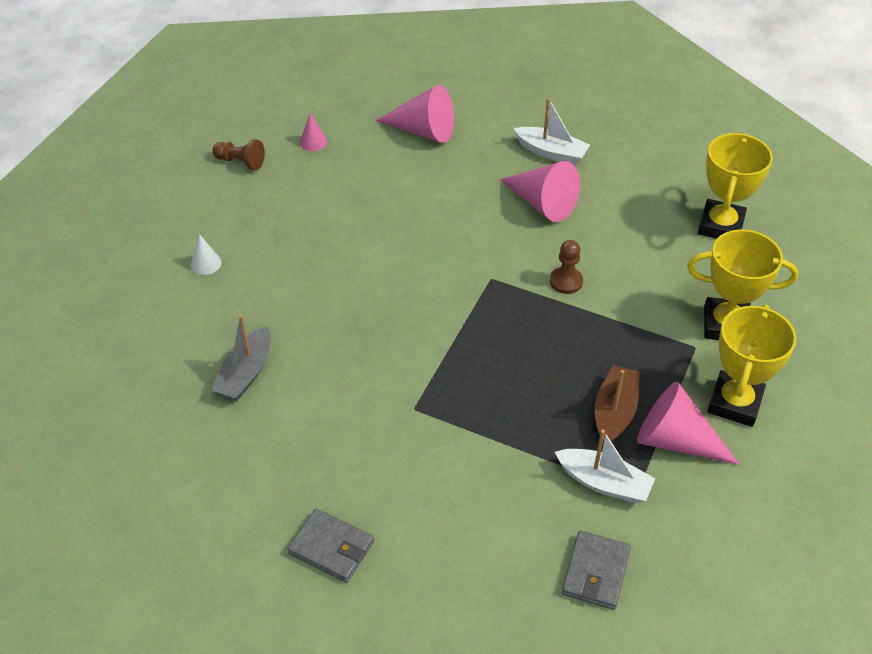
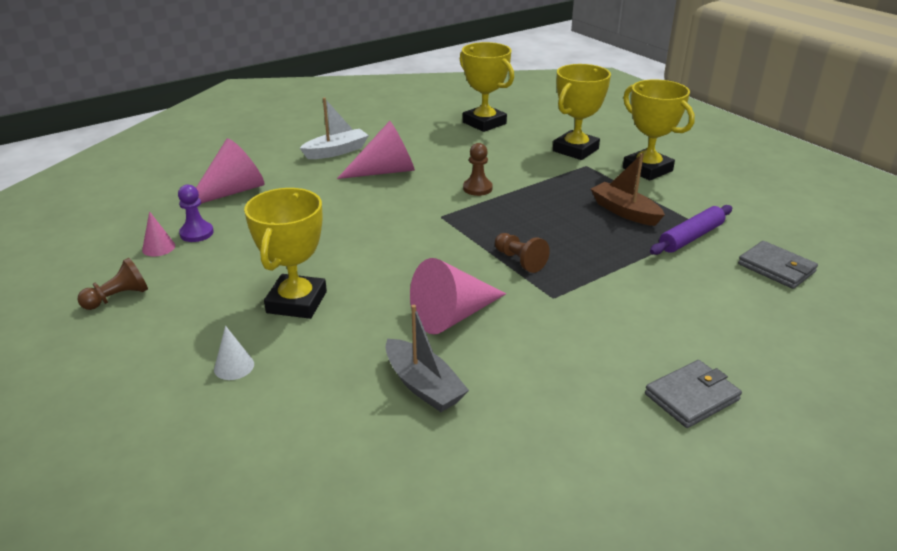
camera: 60 degrees left, 15 degrees down
(298, 254) = (296, 302): none -> yellow trophy
(347, 149) = (196, 233): none -> purple pawn
(456, 364) = (519, 261): none -> brown pawn
(604, 483) = (691, 237): white boat -> purple rolling pin
(675, 440) = (667, 199): pink cone -> pink cone (453, 315)

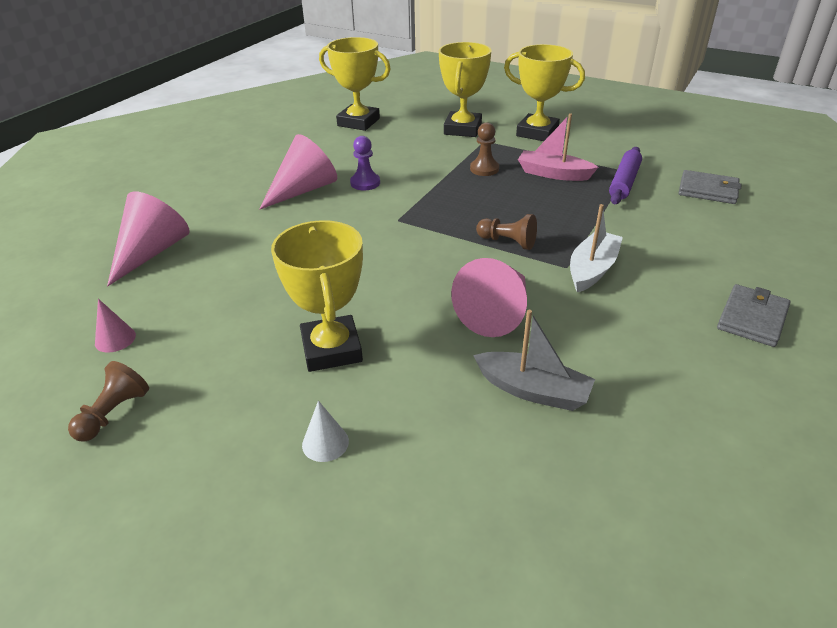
camera: 25 degrees left, 5 degrees up
(196, 233) = (149, 309): purple pawn -> purple pawn (365, 183)
(336, 151) = (233, 182): white boat -> white boat (592, 269)
(477, 188) = (408, 184): brown pawn -> brown pawn (484, 169)
(624, 212) = (553, 174): brown boat -> pink boat

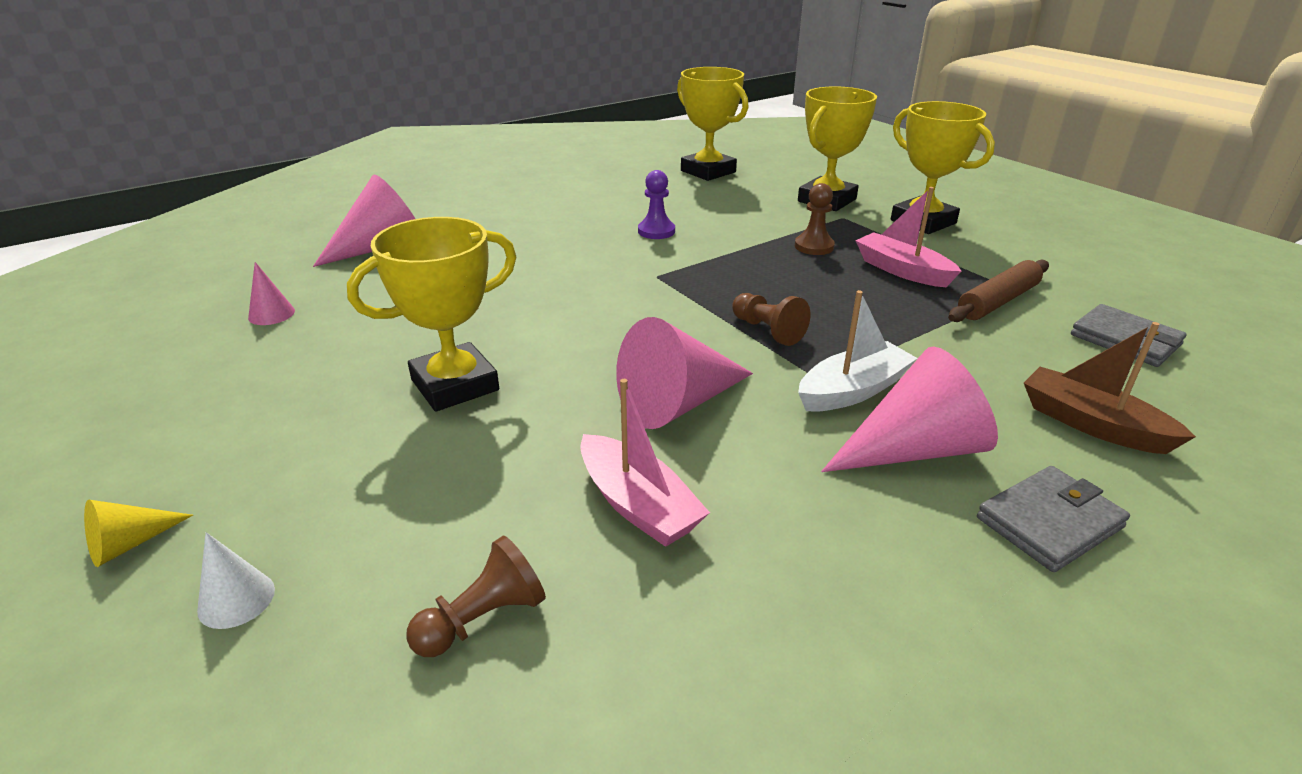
camera: 25 degrees right, 5 degrees down
(113, 413) = (202, 379): brown pawn -> brown pawn (483, 619)
(202, 560) = (129, 544): none -> yellow cone
(303, 190) = (583, 224): pink cone -> pink cone (914, 449)
(325, 443) = (354, 476): white cone -> white cone (236, 599)
(331, 349) = (455, 385): yellow trophy -> yellow trophy turned 45 degrees clockwise
(533, 390) = (638, 505): grey boat -> pink boat
(624, 182) = (997, 301): purple rolling pin -> brown rolling pin
(729, 251) = (1092, 424): none -> brown boat

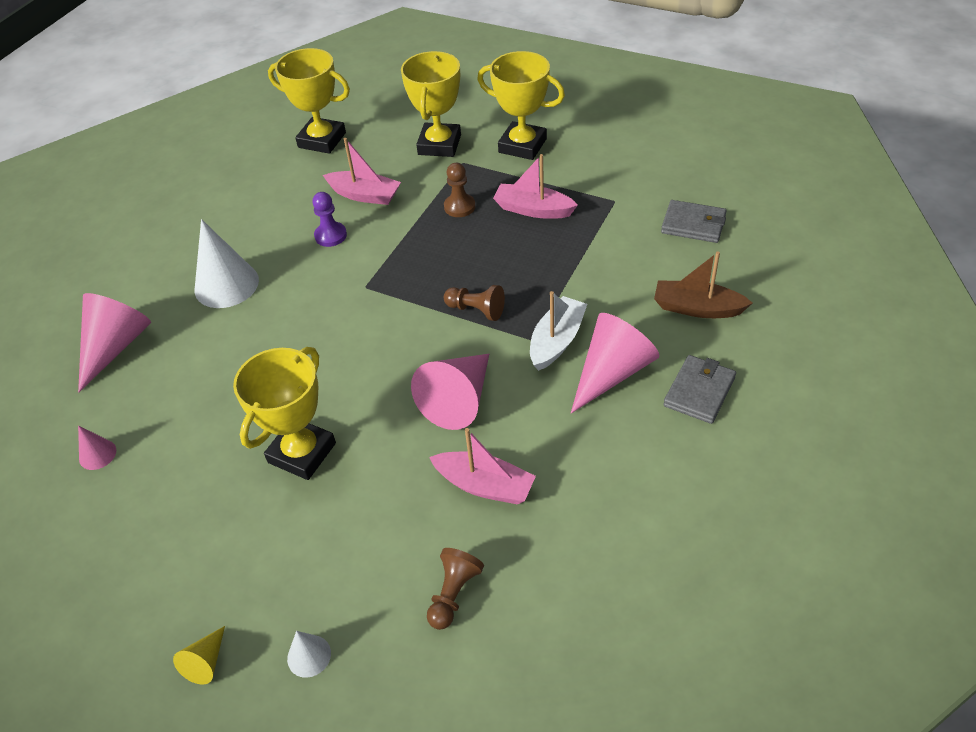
camera: 25 degrees left, 15 degrees up
(523, 236) = (226, 285): none -> white cone
(717, 214) = (365, 195): none -> pink boat
(997, 301) = (607, 218): brown rolling pin -> none

